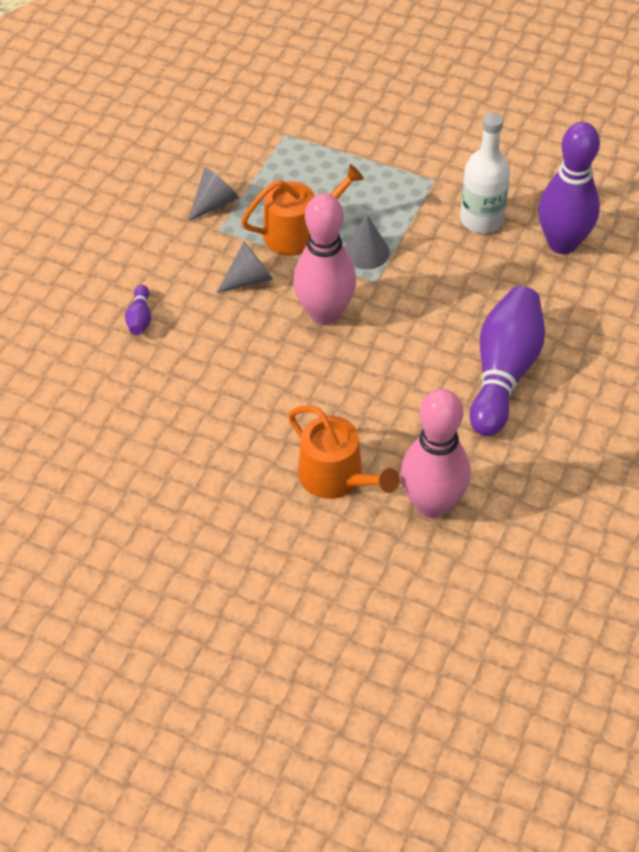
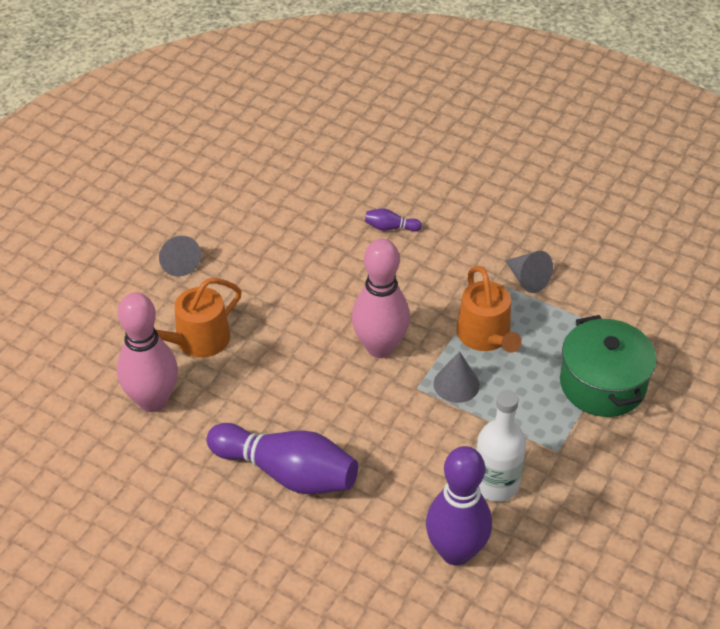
camera: 95 degrees right, 5 degrees down
(249, 279) = (428, 298): grey cone -> grey cone (178, 262)
(349, 150) = (602, 384): none -> green pot

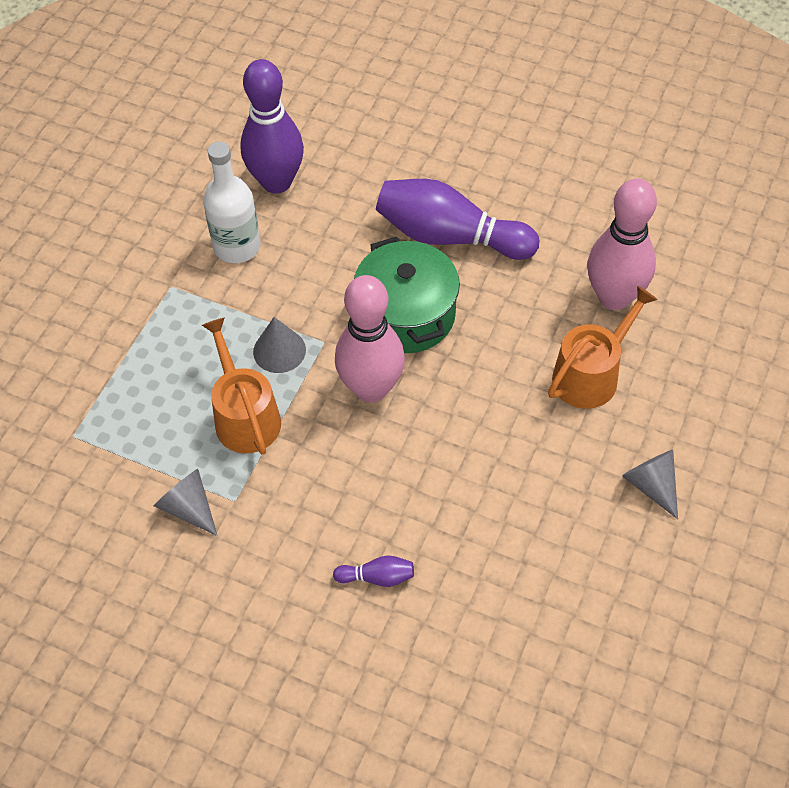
camera: 175 degrees right, 10 degrees up
(602, 384) = (111, 367): green pot -> green pot (406, 315)

